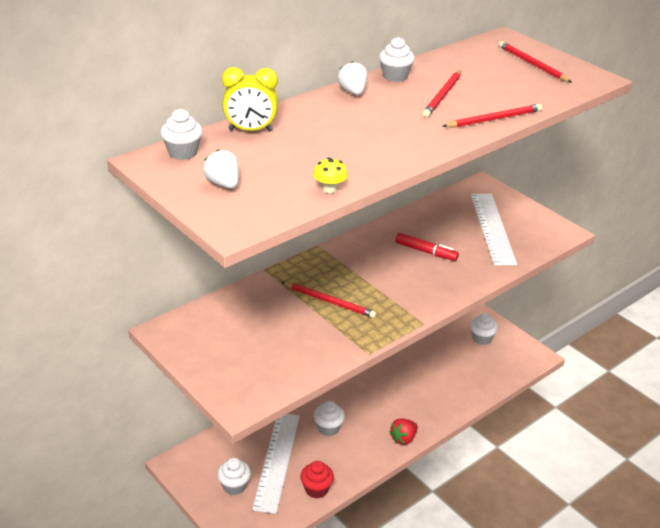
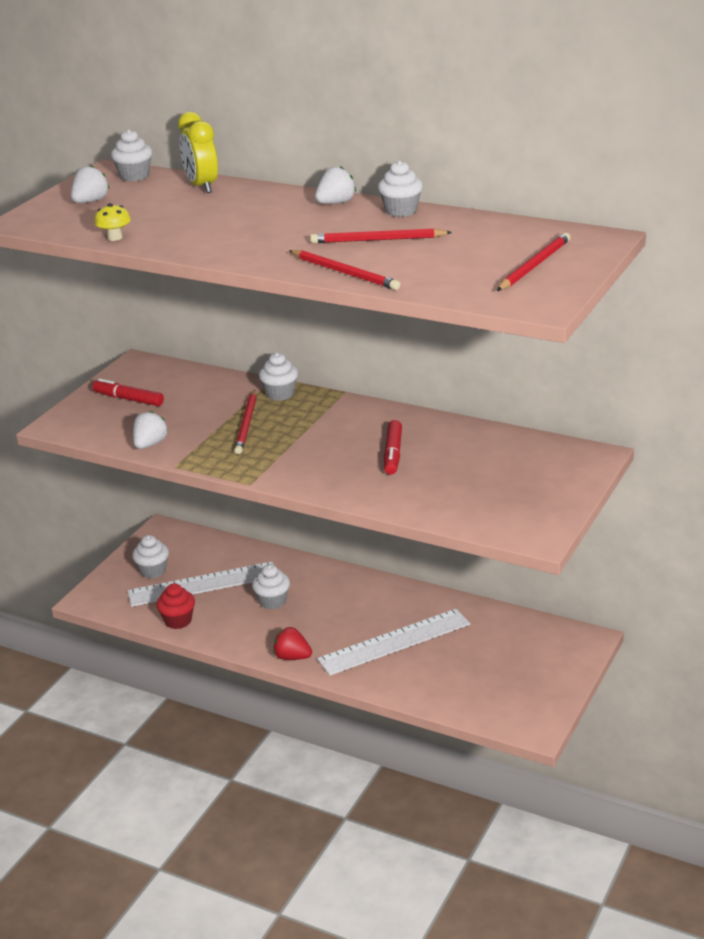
camera: 70 degrees right, 5 degrees down
(229, 351) = (128, 399): none -> red marker
(321, 358) = (150, 444): none -> white strawberry
(481, 339) = (529, 671): white cupcake -> white cupcake (280, 394)
(492, 228) = (491, 484): white ruler -> white ruler (394, 642)

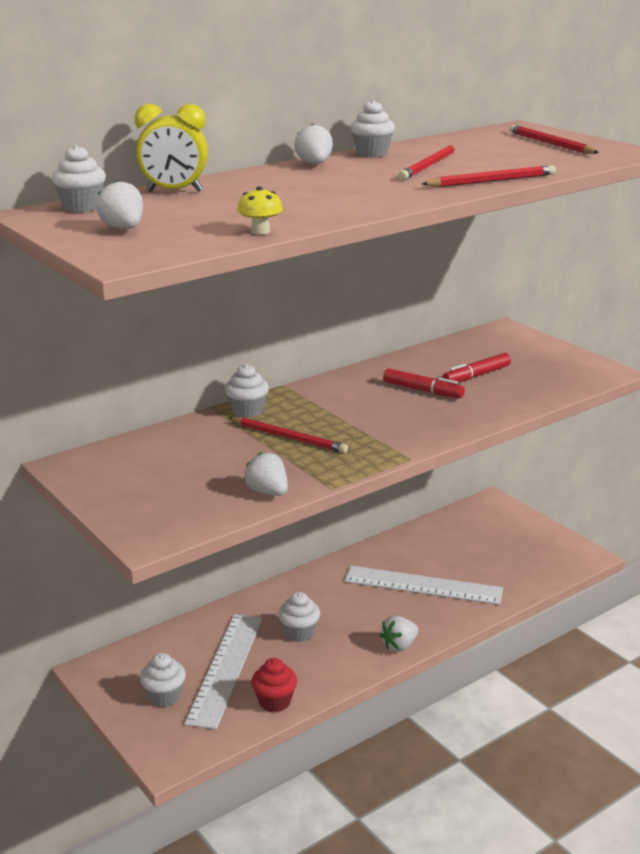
camera: 65 degrees left, 5 degrees down
(128, 399) = (146, 485): red marker -> red marker (476, 376)
(292, 657) = (399, 646): red strawberry -> white strawberry
(394, 642) = (423, 585): white ruler -> white ruler turned 75 degrees counterclockwise

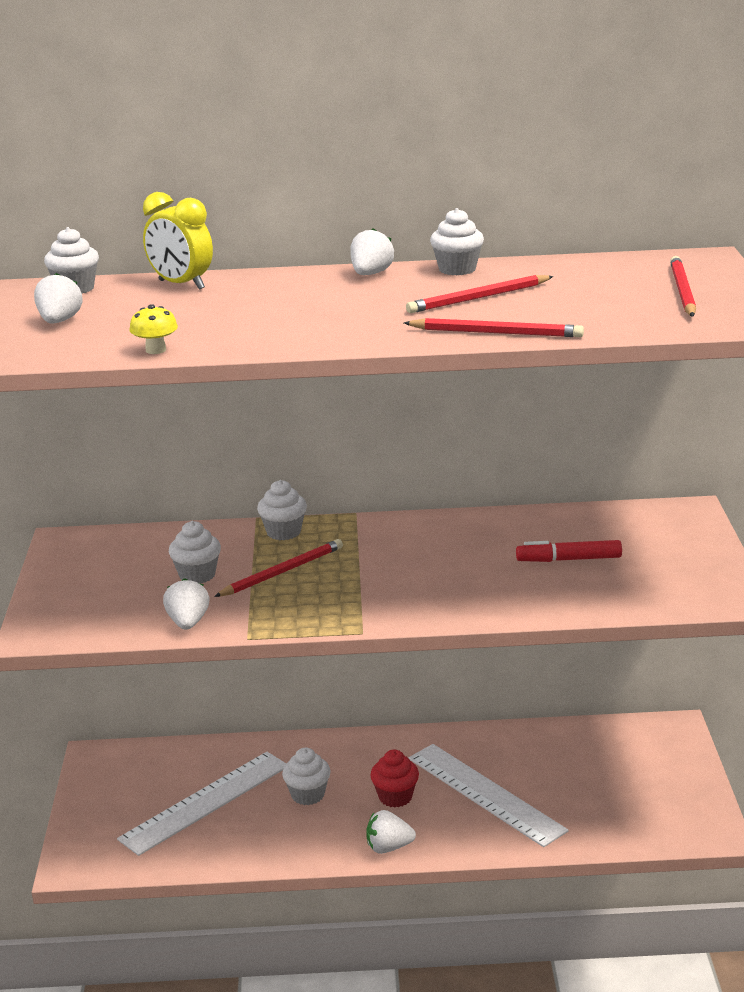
camera: 35 degrees right, 0 degrees up
(164, 696) = (128, 806): white cupcake -> white cupcake (197, 575)
(275, 702) = (213, 852): red cupcake -> red cupcake (395, 797)
(288, 437) = (282, 572): red pencil -> red pencil turned 105 degrees counterclockwise
(423, 390) = (485, 560): red marker -> none

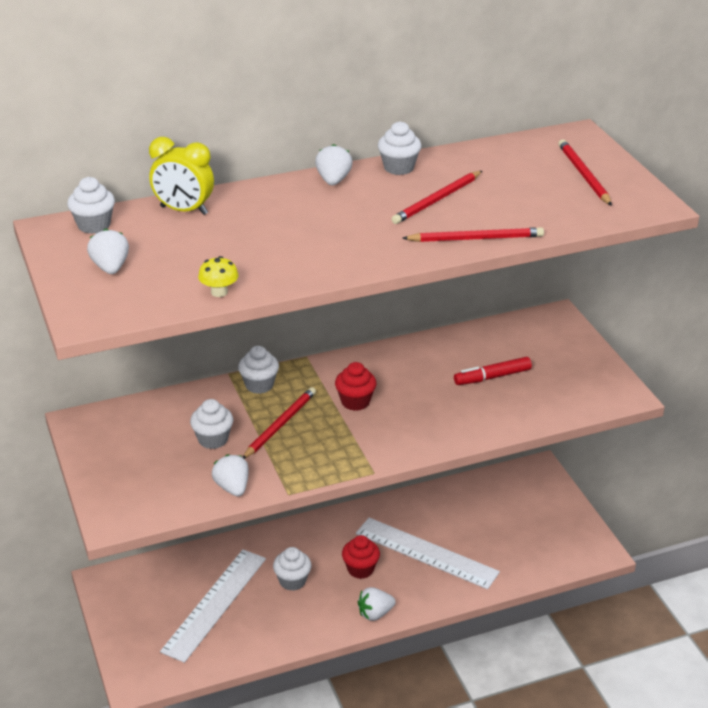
camera: 20 degrees left, 10 degrees up
(384, 562) = (355, 402): none -> red cupcake

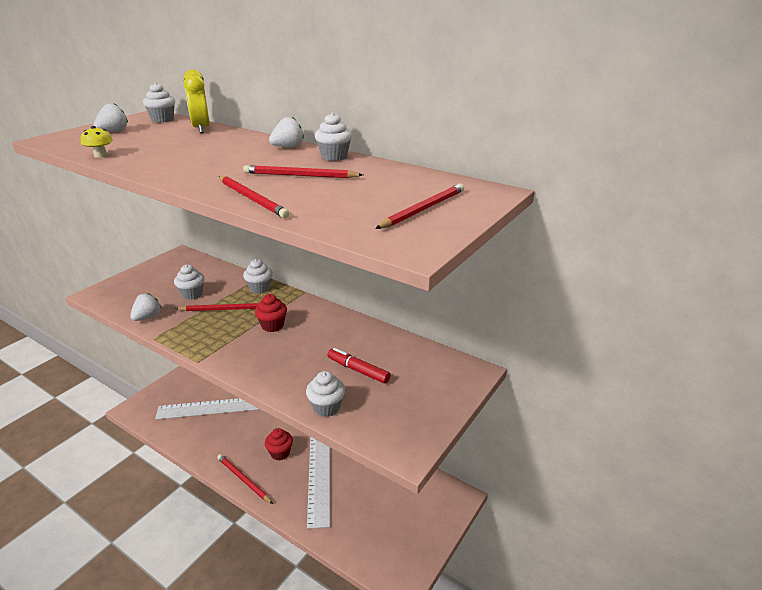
camera: 55 degrees right, 5 degrees down
(292, 581) = (248, 429): white cupcake -> white cupcake (326, 407)
(375, 613) = (243, 480): white strawberry -> red pencil

